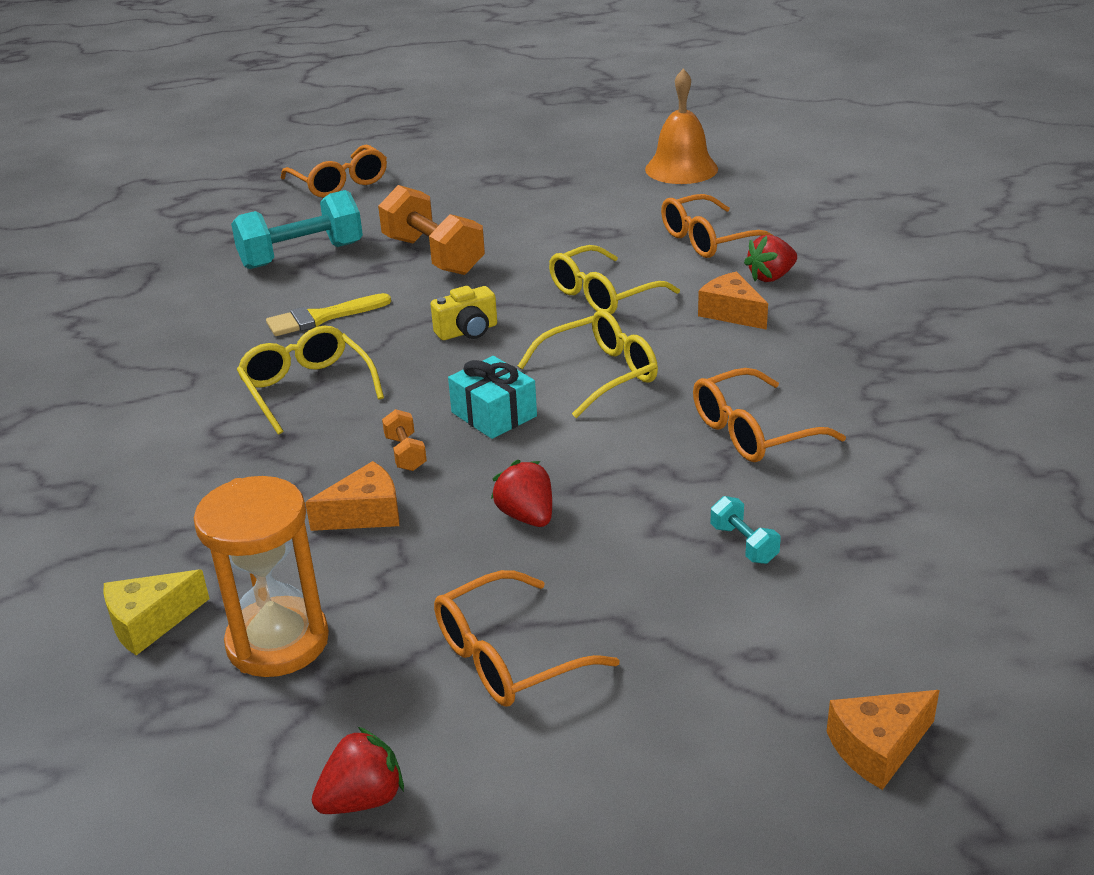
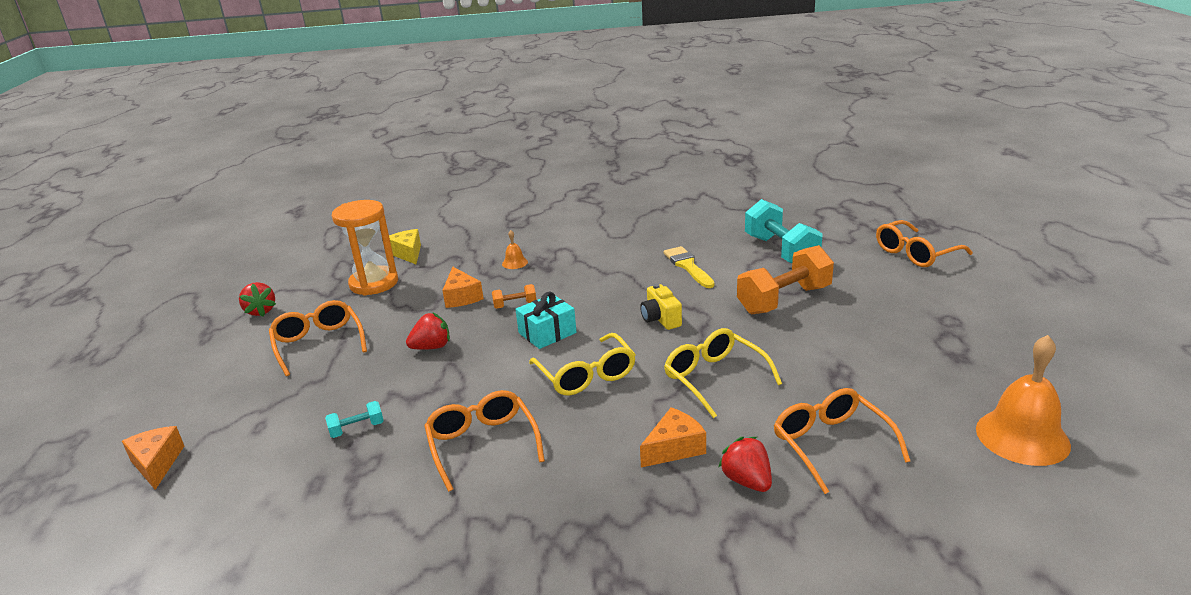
camera: 95 degrees right, 5 degrees down
(251, 474) = (514, 263): none -> orange bell
(306, 388) = (598, 269): yellow glasses -> none

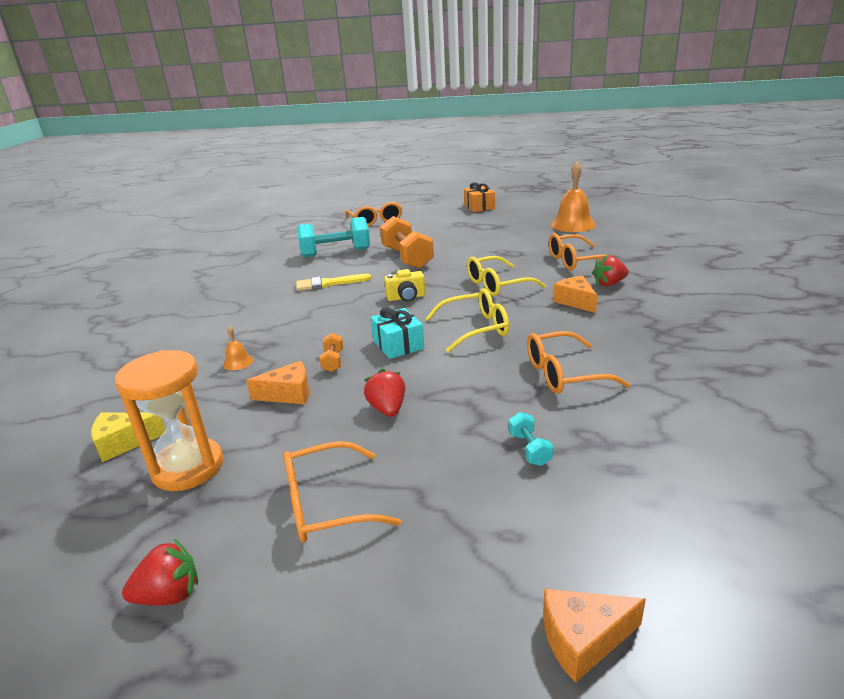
camera: 80 degrees left, 0 degrees up
(1051, 328) = (479, 207): none -> orange gift

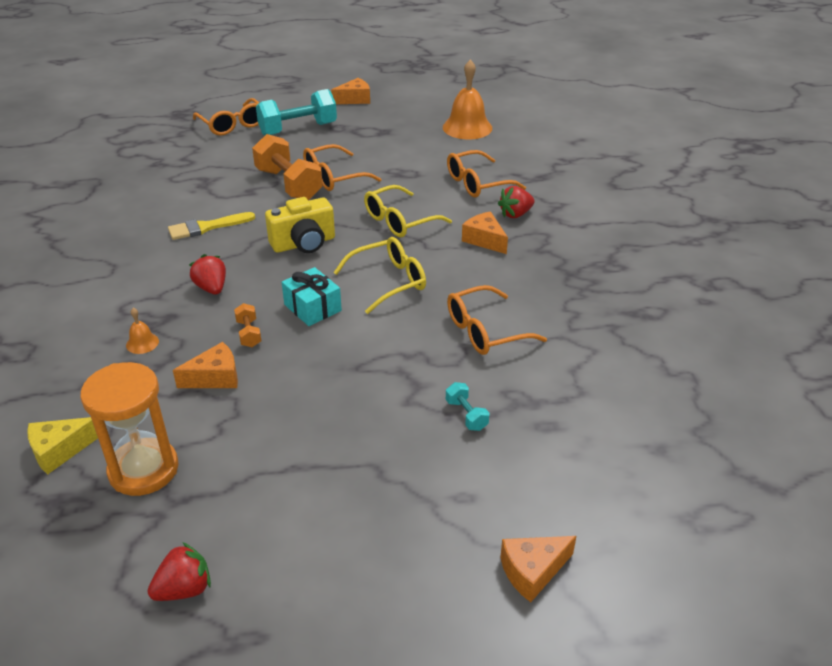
camera: 15 degrees left, 10 degrees up
(326, 504) = (295, 490): orange glasses -> orange glasses (333, 177)
(336, 253) = (199, 179): turquoise dumbbell -> turquoise dumbbell (298, 129)
(387, 409) = (323, 386): red strawberry -> red strawberry (211, 288)
(406, 297) = (304, 244): yellow camera -> yellow camera, size x1.51
(479, 207) = (354, 99): orange gift -> orange cheese

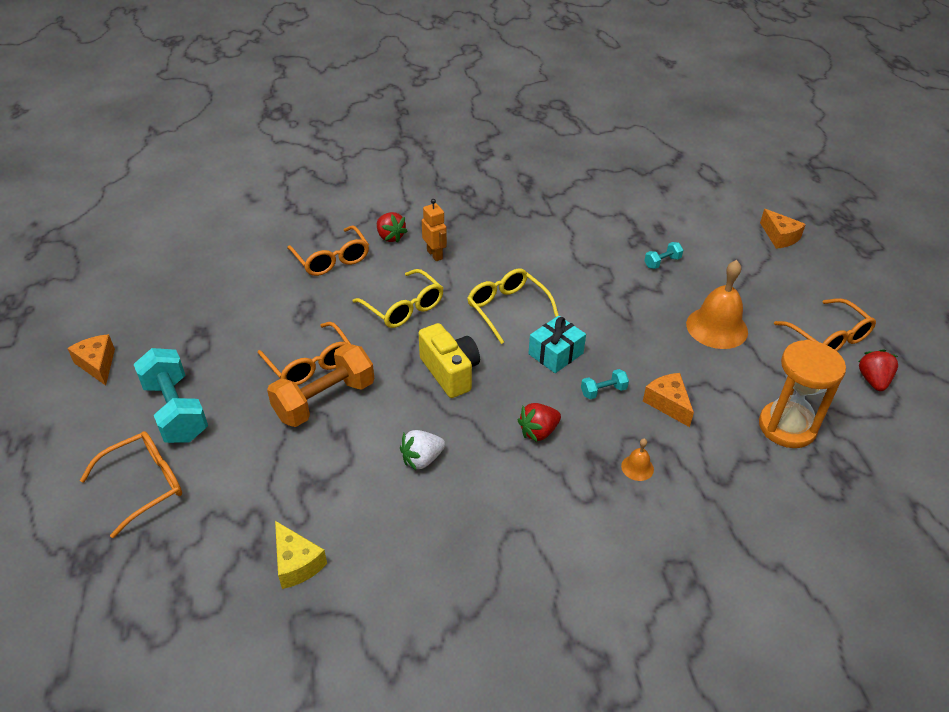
camera: 95 degrees left, 5 degrees up
(60, 451) = (792, 489): yellow cheese -> yellow cheese (297, 563)
(184, 589) = (873, 380): red strawberry -> red strawberry turned 45 degrees clockwise
(206, 227) = (422, 459): yellow brush -> white strawberry
(249, 334) = (603, 391): orange dumbbell -> turquoise dumbbell
(467, 127) = (205, 267): orange bell -> orange bell (717, 327)
(484, 240) = (435, 255): orange cheese -> orange robot
(485, 331) = (565, 254): orange glasses -> orange glasses (828, 337)

